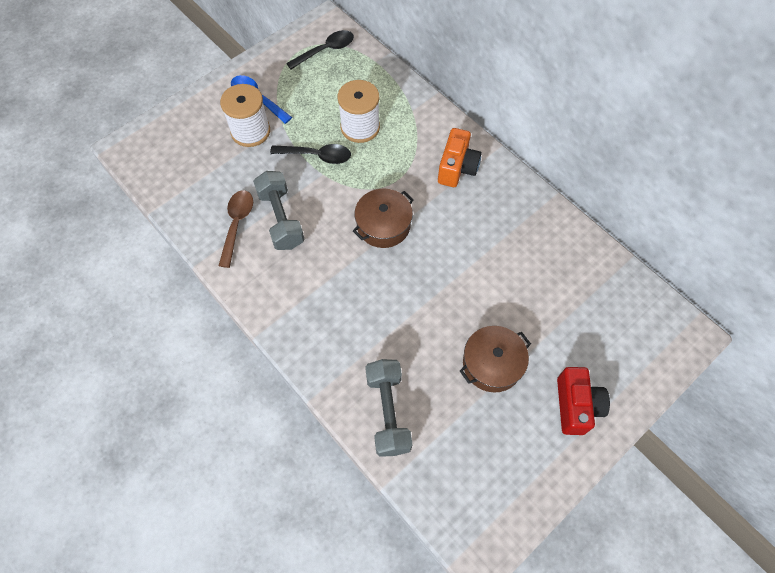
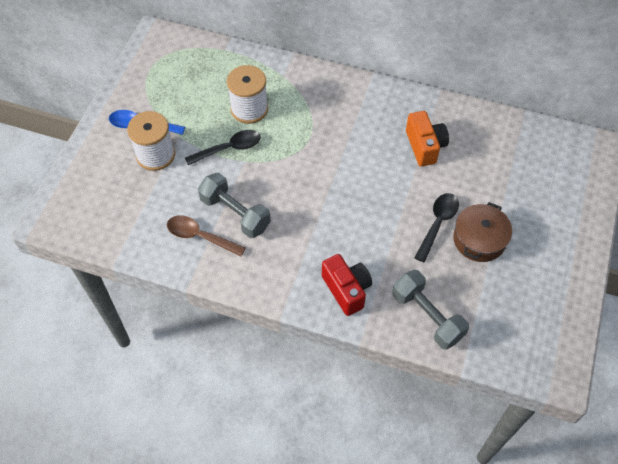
camera: 30 degrees left, 5 degrees down
(237, 224) = (200, 236): brown spoon -> brown spoon turned 45 degrees counterclockwise
(326, 50) = (174, 59): black spoon -> black spoon (438, 224)
(383, 225) = (324, 177): brown pot -> none
(457, 168) = (351, 105): orange camera -> orange camera (425, 146)
(576, 405) = (557, 237): red camera -> red camera (346, 290)

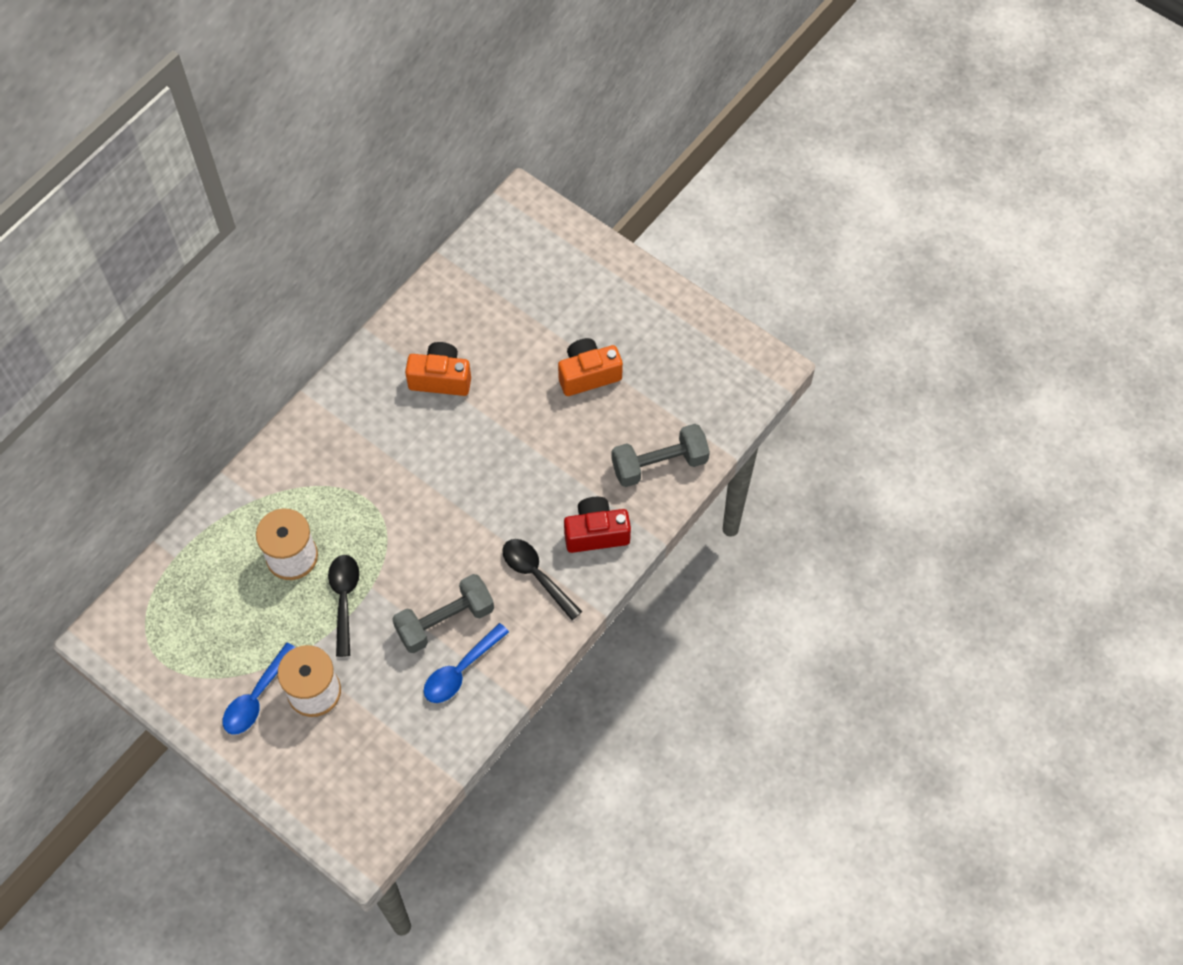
camera: 70 degrees left, 5 degrees up
(200, 236) = (460, 670): brown spoon -> blue spoon
(438, 224) = (551, 407): black spoon -> black spoon (536, 575)
(479, 239) = (588, 375): brown pot -> orange camera

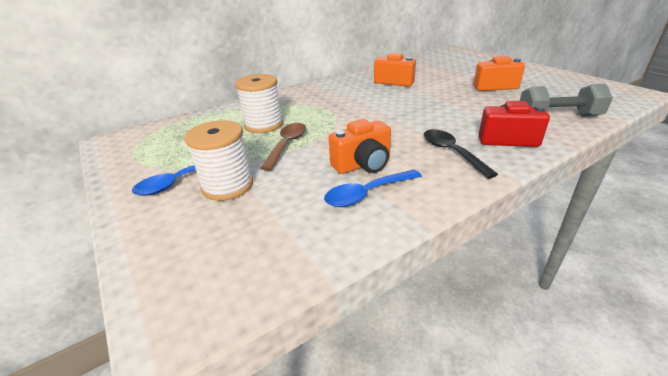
camera: 20 degrees right, 30 degrees down
(344, 599) = (287, 145): black spoon -> brown spoon
(445, 621) = (363, 164): grey dumbbell -> orange camera

